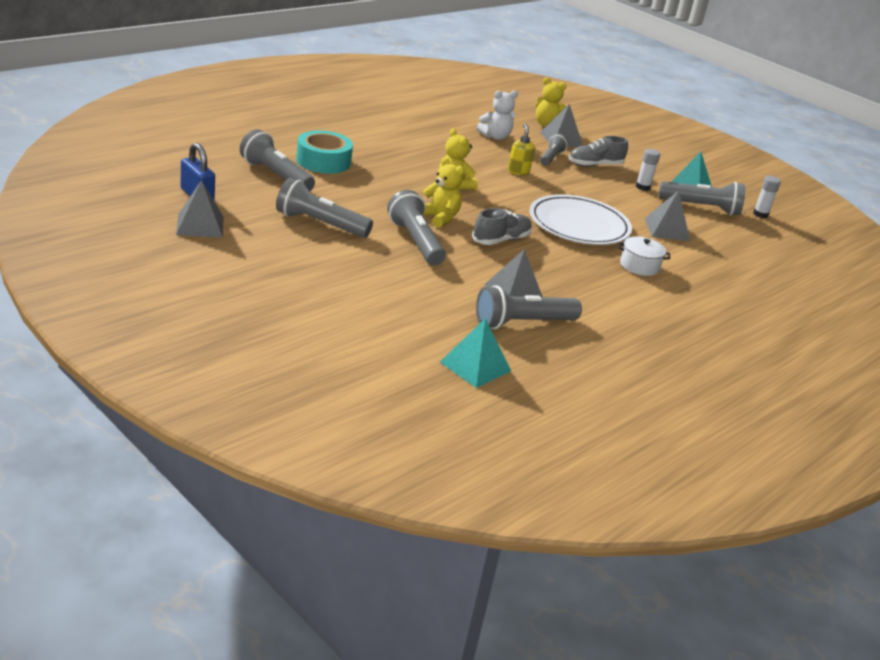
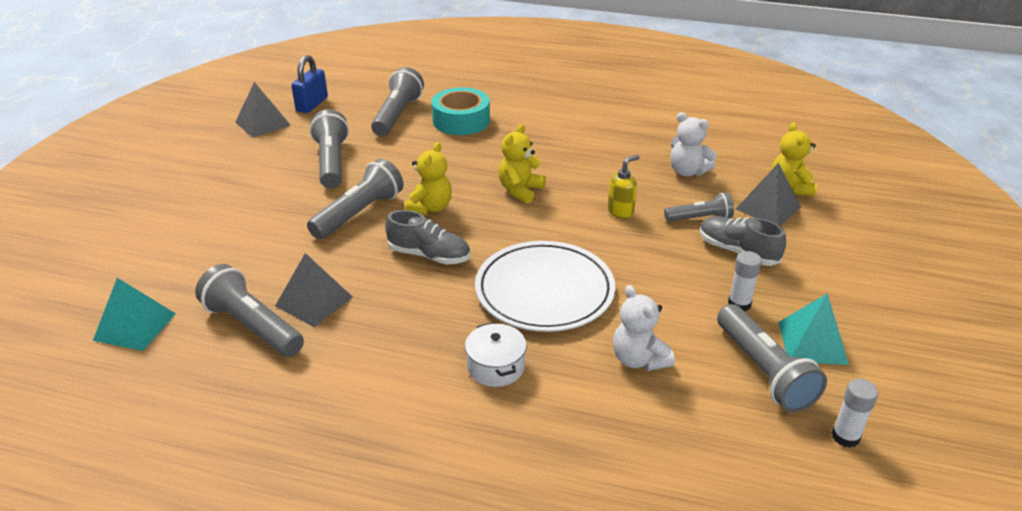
camera: 65 degrees right, 5 degrees up
(666, 229) = (639, 359): grey pyramid -> white teddy bear

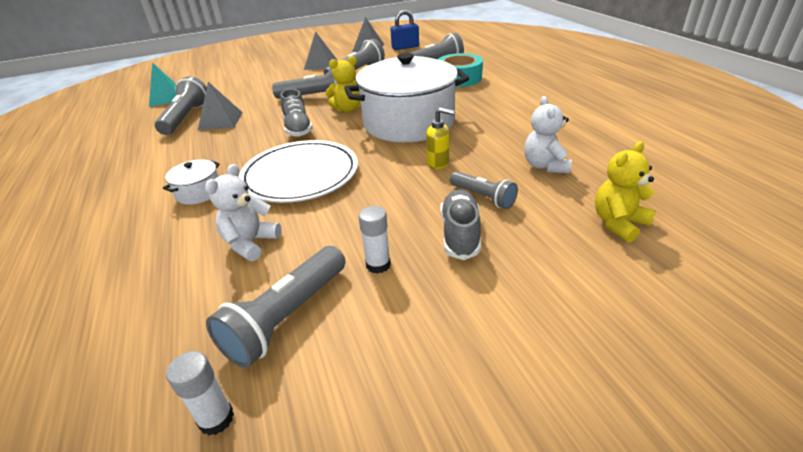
camera: 55 degrees right, 0 degrees up
(520, 190) = (408, 123): yellow teddy bear -> white pot
(768, 208) = (559, 224): grey pyramid -> grey pyramid (320, 64)
(812, 342) = (362, 334): turquoise pyramid -> none

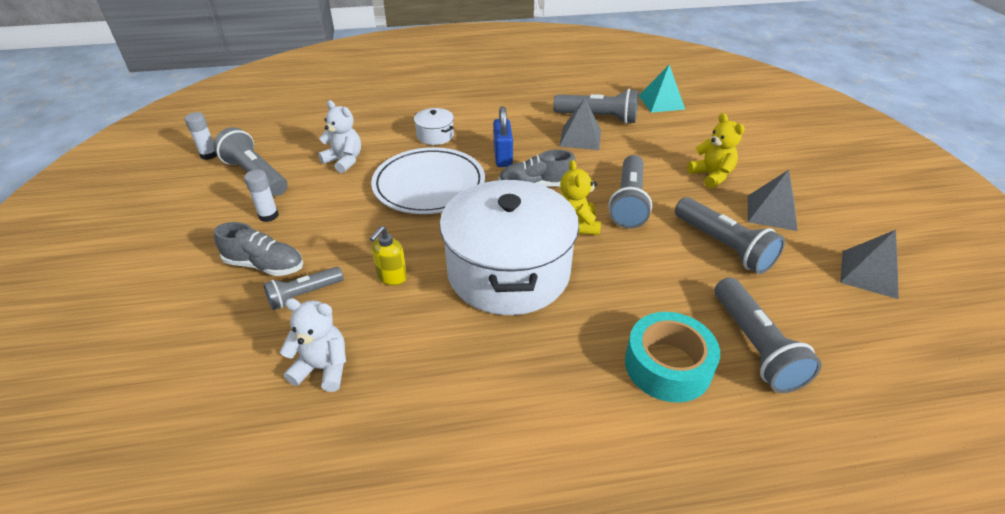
camera: 100 degrees right, 5 degrees up
(405, 47) = (875, 326): blue padlock -> blue padlock (503, 156)
(618, 223) = (181, 383): yellow teddy bear -> yellow teddy bear (711, 176)

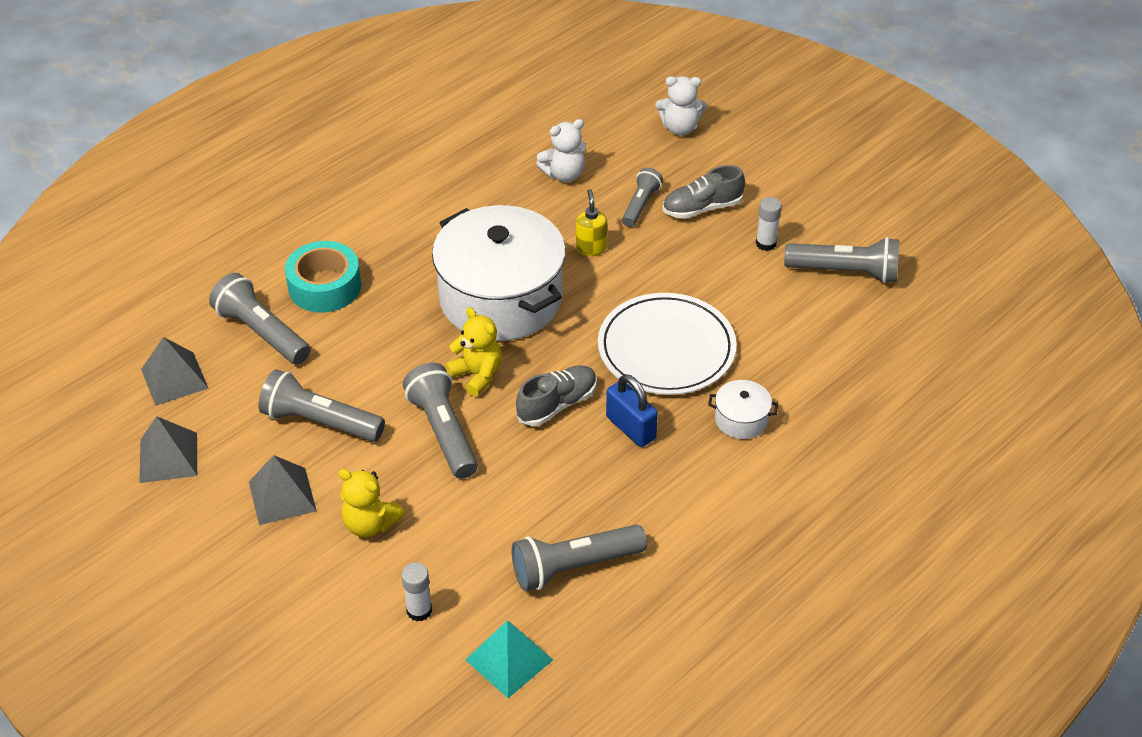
camera: 145 degrees right, 5 degrees up
(209, 155) = (929, 268): white glue stick -> white glue stick (419, 610)
(344, 161) = (788, 332): white teddy bear -> white teddy bear (680, 128)
(580, 138) = (567, 511): grey pyramid -> grey pyramid (174, 378)

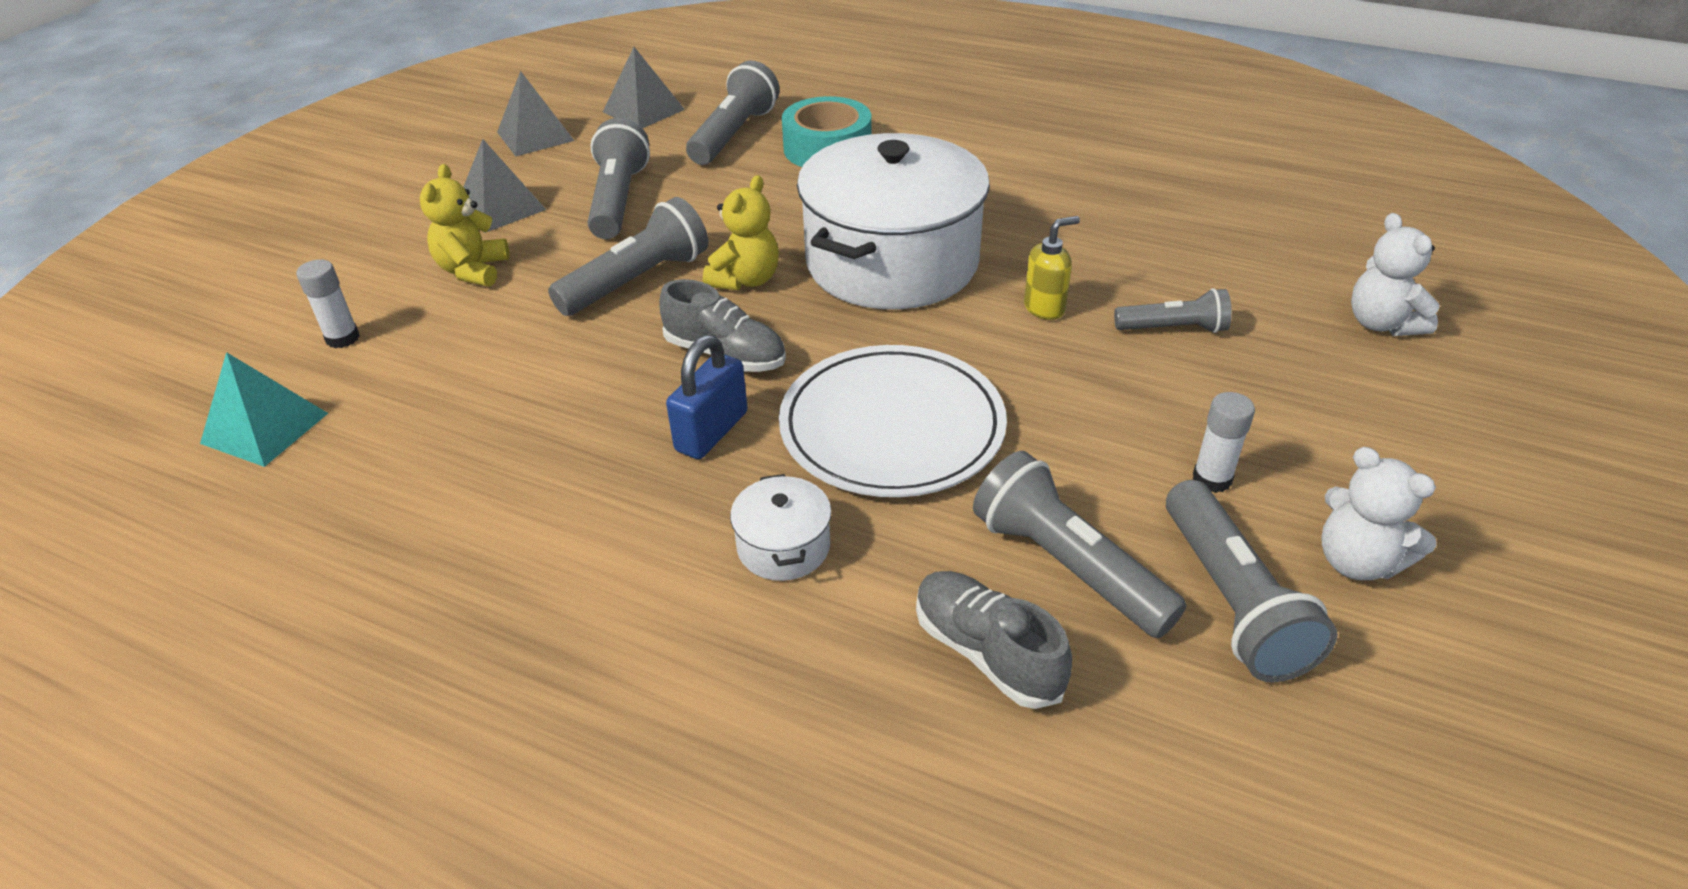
camera: 70 degrees right, 5 degrees down
(564, 174) = (1168, 250): white teddy bear -> white teddy bear (1356, 561)
(574, 566) = (432, 444): grey flashlight -> grey flashlight (1067, 566)
(702, 208) = (1227, 389): grey shoe -> grey shoe (986, 653)

